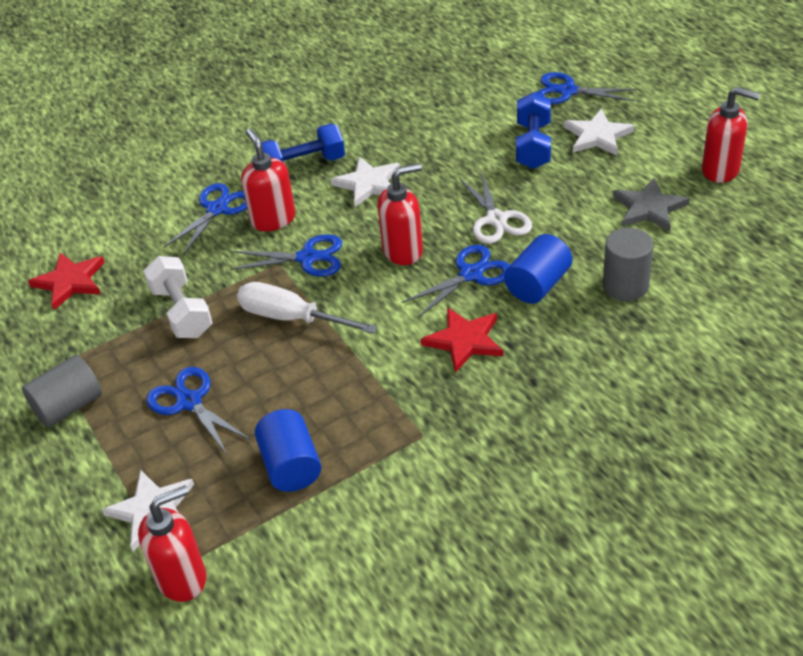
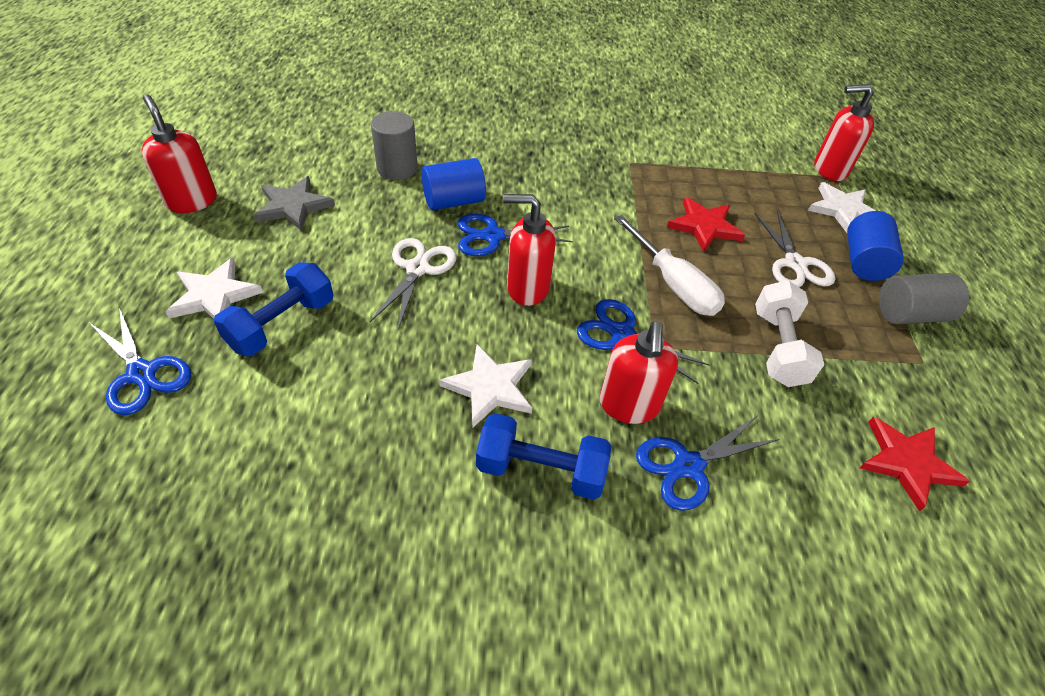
camera: 155 degrees left, 5 degrees up
(189, 402) = (795, 264): blue scissors -> white scissors
(291, 466) = (731, 188): blue cylinder -> blue cylinder (863, 262)
(464, 341) = (549, 196): red star -> red star (704, 226)

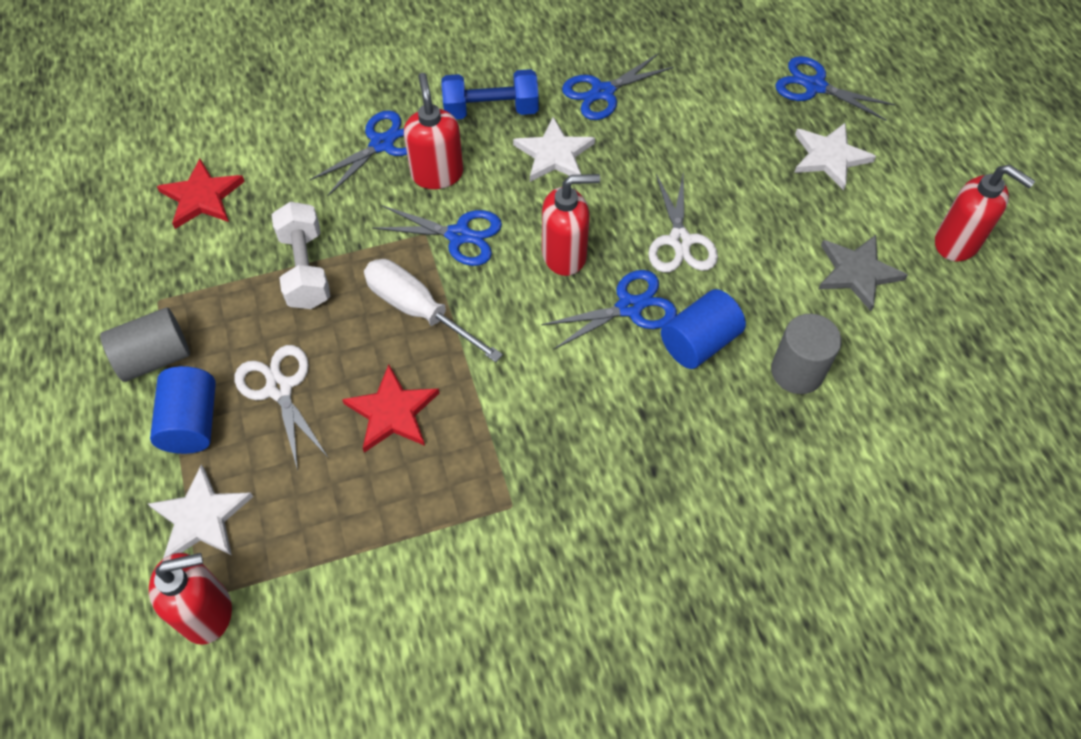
camera: 165 degrees right, 10 degrees up
(282, 324) = (752, 151): blue dumbbell -> none
(390, 450) = (602, 92): none -> blue scissors

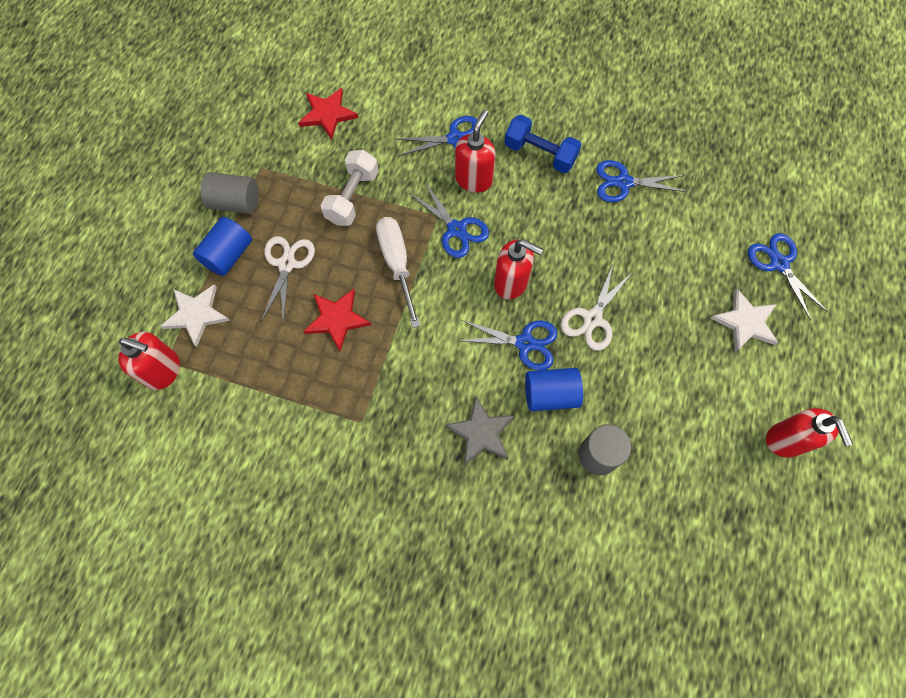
camera: 35 degrees right, 10 degrees up
(554, 154) = (557, 209): white star -> none
(857, 273) = (695, 416): grey star -> grey star (481, 433)

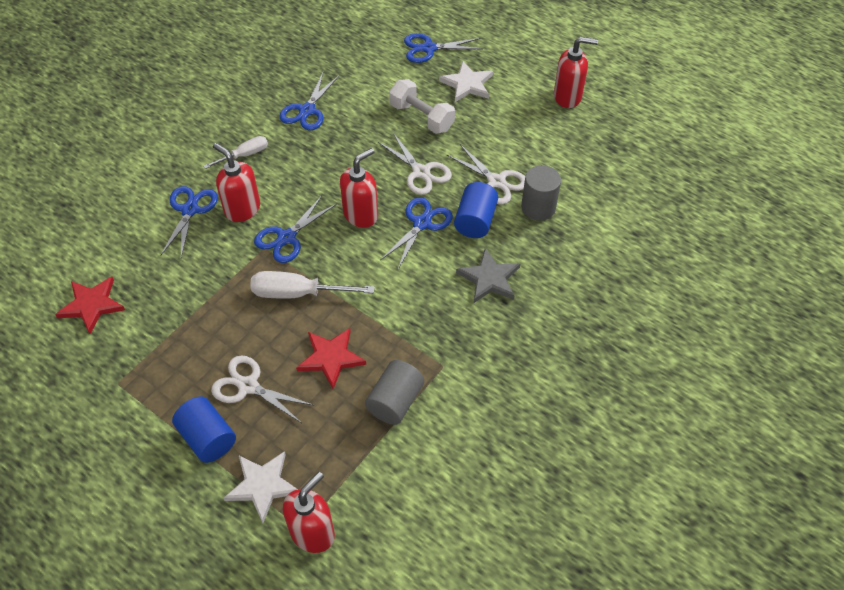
camera: 70 degrees left, 15 degrees down
(236, 202) = (147, 417): grey cylinder -> grey cylinder (395, 401)
(352, 197) = (204, 309): white dumbbell -> white dumbbell (421, 117)
(456, 229) = (287, 238): blue scissors -> blue scissors turned 150 degrees clockwise
(540, 154) = (245, 155): blue dumbbell -> white screwdriver
(615, 399) = (496, 181): none -> white scissors

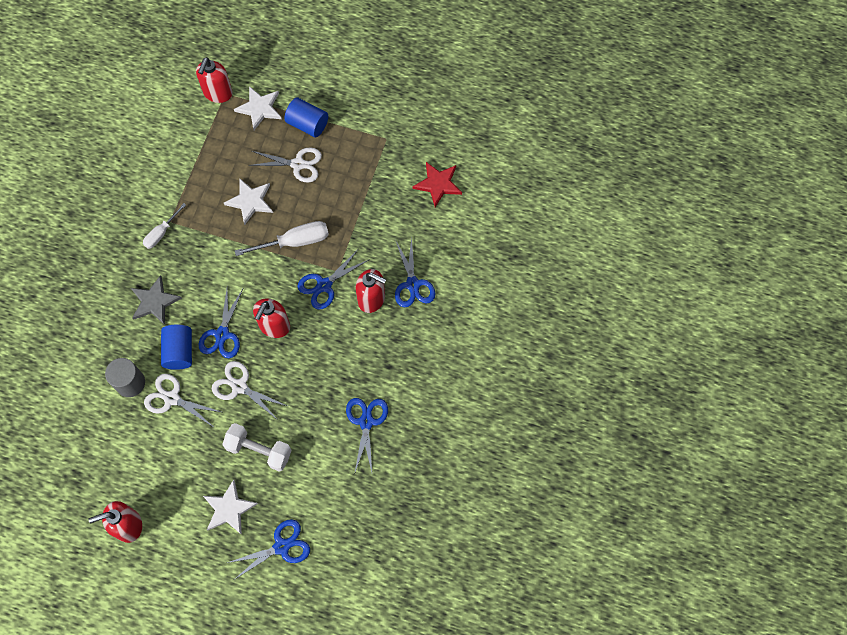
camera: 160 degrees right, 15 degrees up
(245, 155) = (396, 353): white screwdriver -> white screwdriver (161, 233)
(287, 238) = (324, 285): blue scissors -> blue scissors turned 150 degrees counterclockwise
(331, 358) = (250, 201): red star -> white star
(395, 401) = (195, 186): grey cylinder -> none

